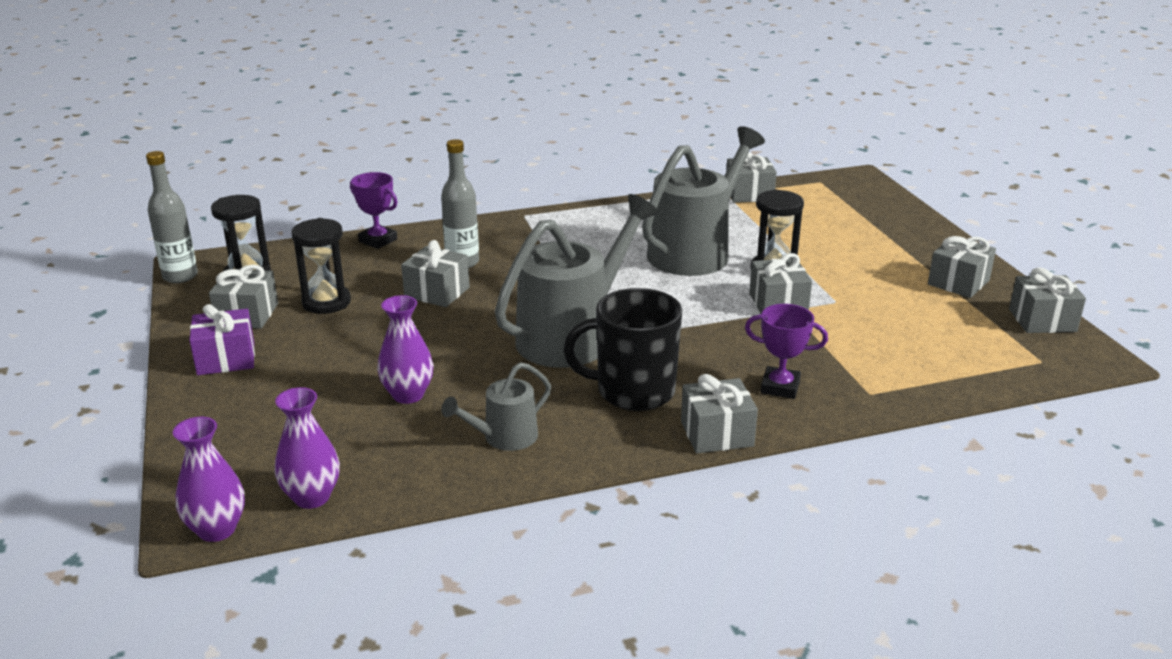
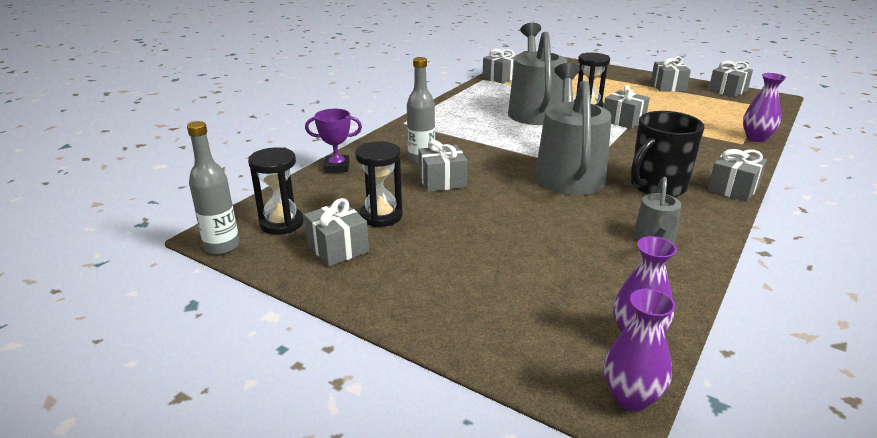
camera: 40 degrees left, 0 degrees up
(226, 359) = (384, 283): purple gift -> none
(408, 395) = (554, 245): purple vase -> purple vase (756, 138)
(780, 387) = (707, 156): purple trophy -> none

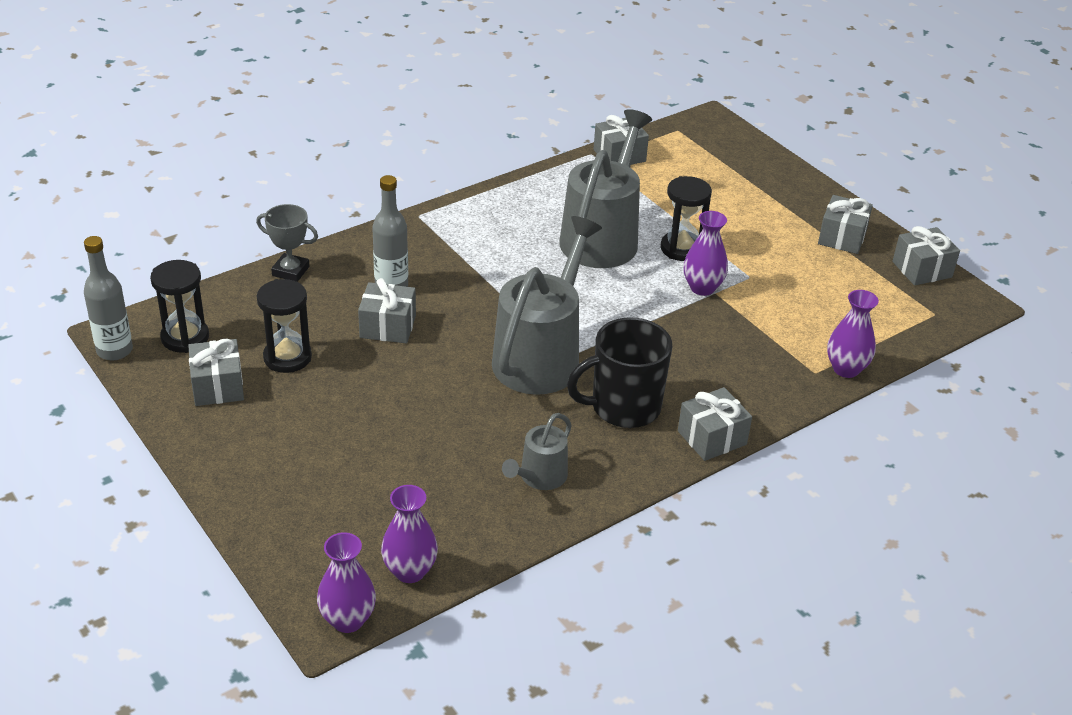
camera: 20 degrees right, 10 degrees up
(337, 167) = (290, 271): purple trophy -> grey trophy
(623, 120) = (702, 288): grey gift -> purple vase

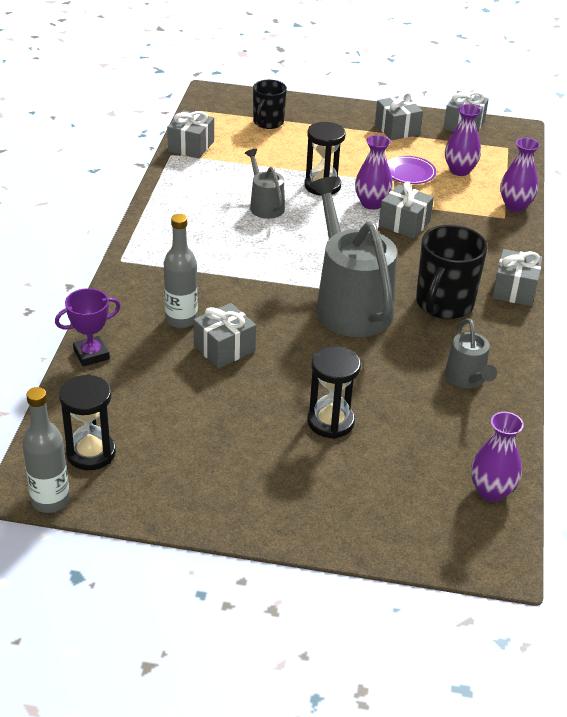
camera: 45 degrees left, 0 degrees up
(218, 386) = (174, 469): grey gift -> grey gift (404, 223)
(287, 357) = (190, 415): black hourglass -> black hourglass (330, 422)
(290, 271) = (91, 354): grey trophy -> purple trophy
(348, 620) = (507, 550): purple vase -> purple vase (459, 170)
(602, 237) = (265, 205): grey watering can -> grey watering can, size x0.50
(722, 169) = (268, 122): none -> black mug
(786, 282) = (409, 173): none -> purple plate

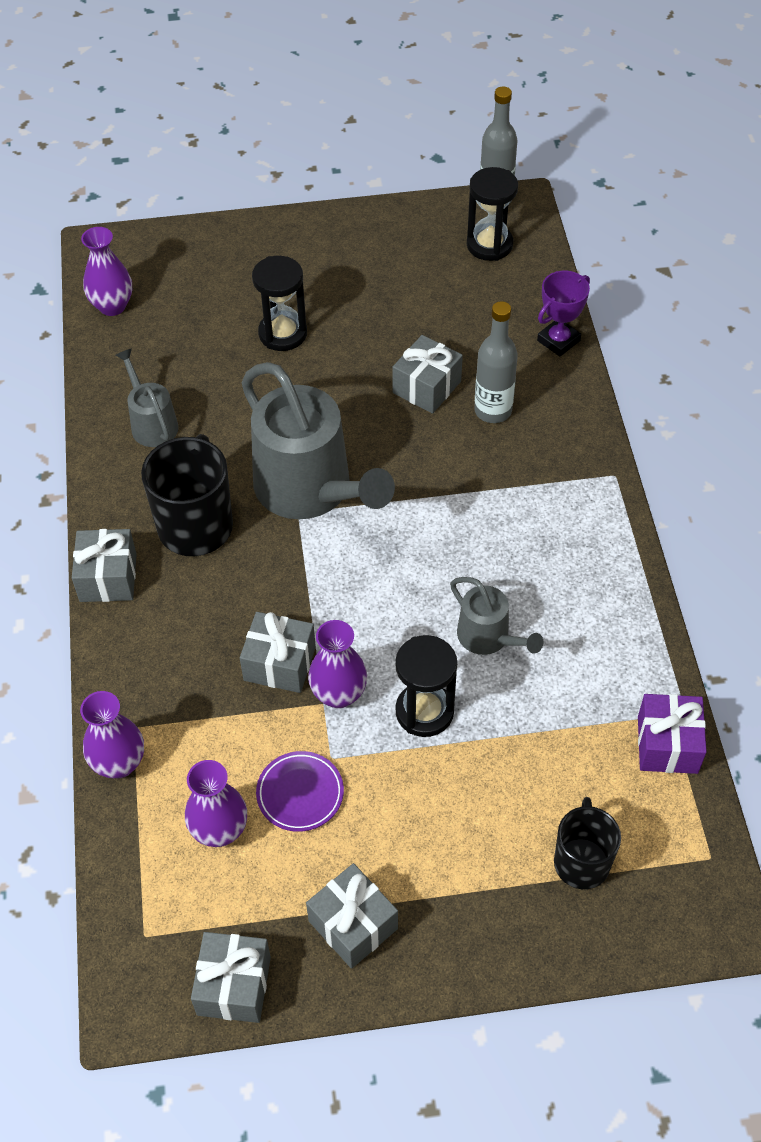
camera: 165 degrees right, 15 degrees up
(191, 146) = (667, 744): grey gift -> purple gift

